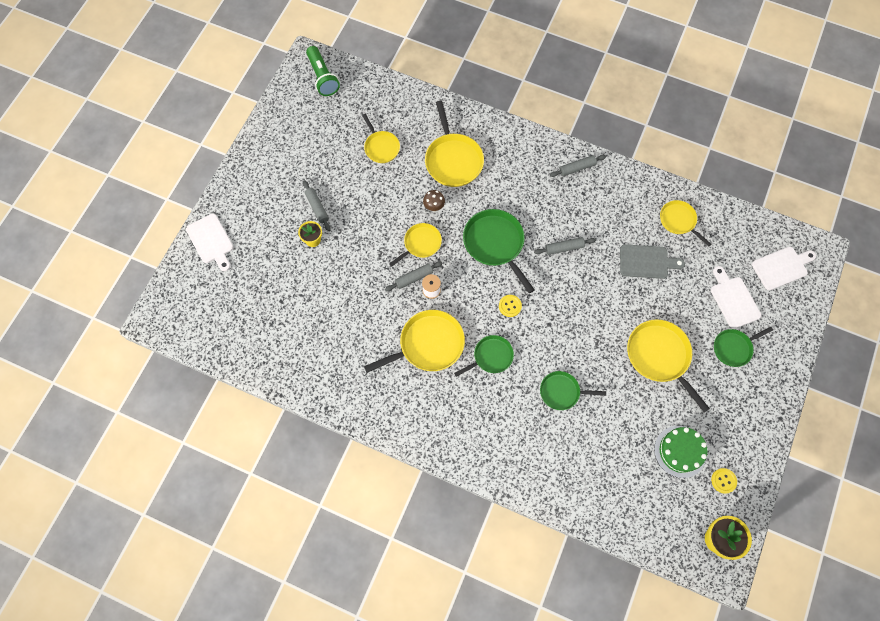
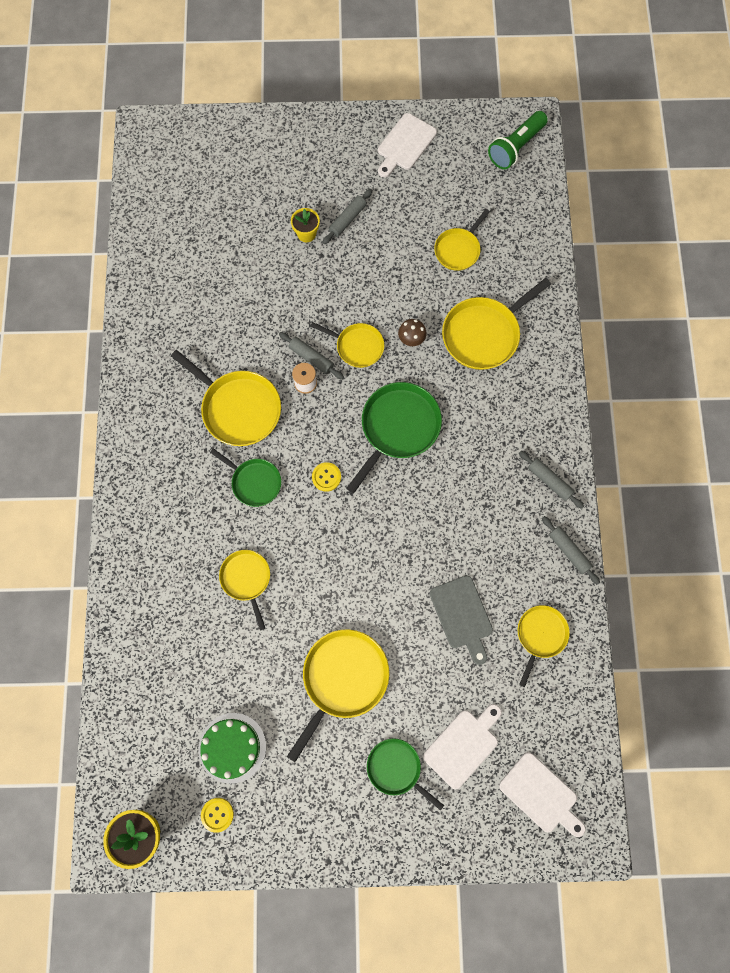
camera: 65 degrees right, 5 degrees up
(211, 241) = (256, 137): white cutting board -> white cutting board (405, 144)
(562, 392) = (246, 579): green pan -> yellow pan
(564, 248) = (432, 509): grey rolling pin -> grey rolling pin (569, 551)

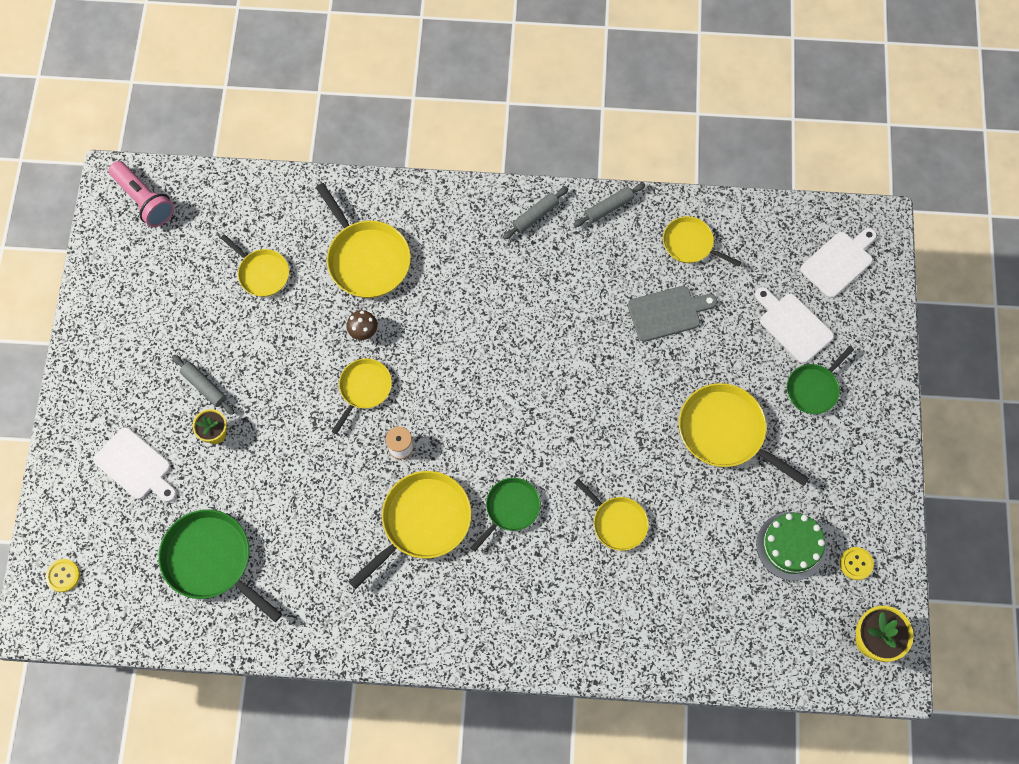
camera: 85 degrees left, 5 degrees down
(246, 579) = (617, 522): yellow pan -> yellow pan turned 120 degrees counterclockwise
(311, 358) = (371, 438): grey rolling pin -> none
(326, 477) = (511, 432): yellow button -> yellow button (63, 576)
(398, 427) = (463, 355): green pan -> green pan (211, 560)
(405, 144) = (117, 315): white cutting board -> white cutting board (135, 466)
(515, 147) = (144, 200): green flashlight -> pink flashlight

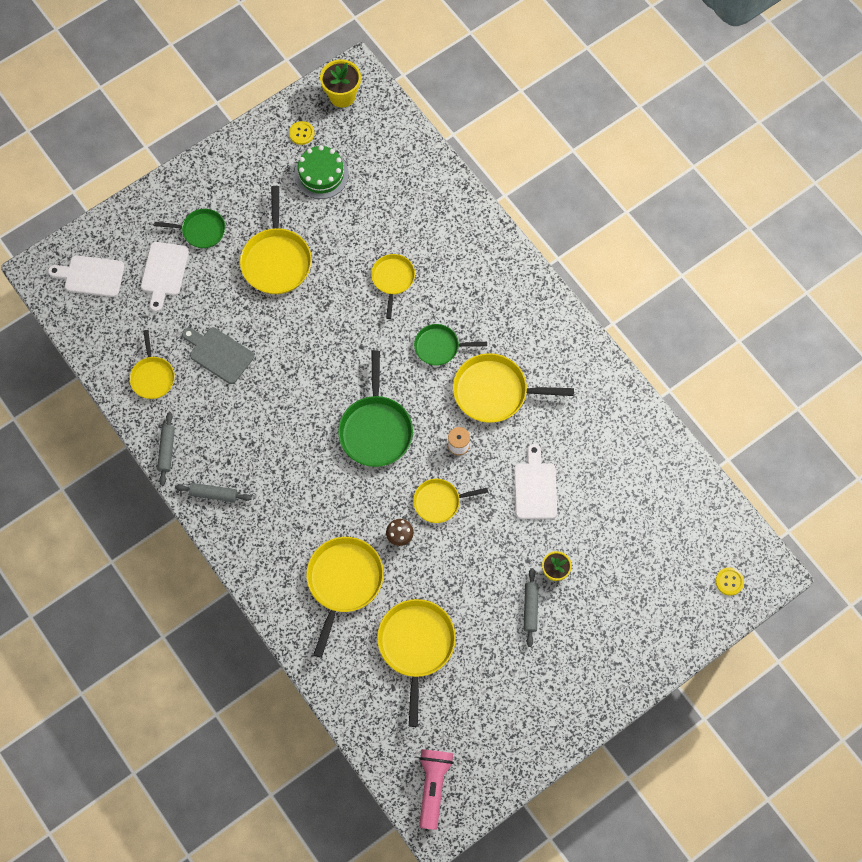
camera: 130 degrees left, 0 degrees up
(135, 466) = (622, 603): white cutting board -> white cutting board (535, 487)
(211, 560) = (635, 498): green pan -> green pan (376, 430)
(262, 273) = (416, 645): yellow pan -> yellow pan, size x1.63
(609, 208) = (167, 450): grey rolling pin -> grey rolling pin turned 75 degrees clockwise

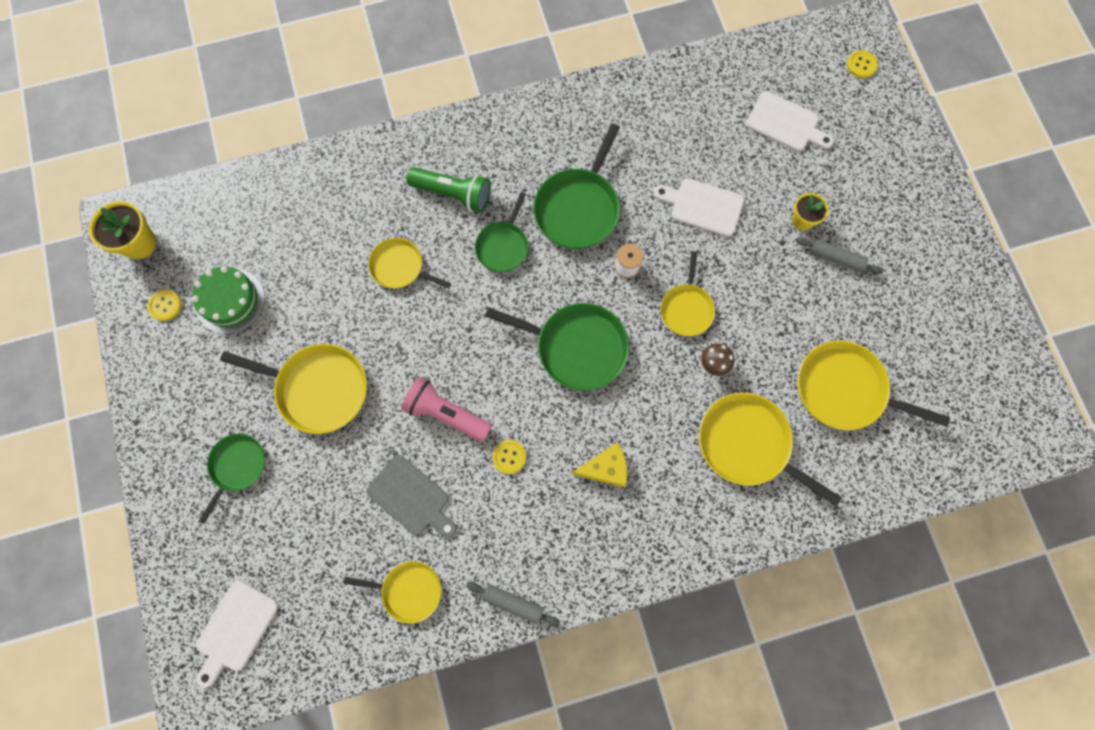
camera: 70 degrees left, 5 degrees up
(164, 272) = (272, 531): white cutting board -> white cutting board (785, 123)
(214, 494) = (591, 562): grey rolling pin -> none
(219, 354) = (411, 497): grey cutting board -> grey cutting board turned 105 degrees counterclockwise
(272, 410) = (509, 457): none -> yellow button
(288, 482) = (605, 468): none -> yellow cheese
(433, 786) = (1008, 425): pink flashlight -> pink flashlight (446, 413)
(469, 295) = (453, 194): none -> green flashlight
(494, 392) = (578, 208): yellow pan -> green pan

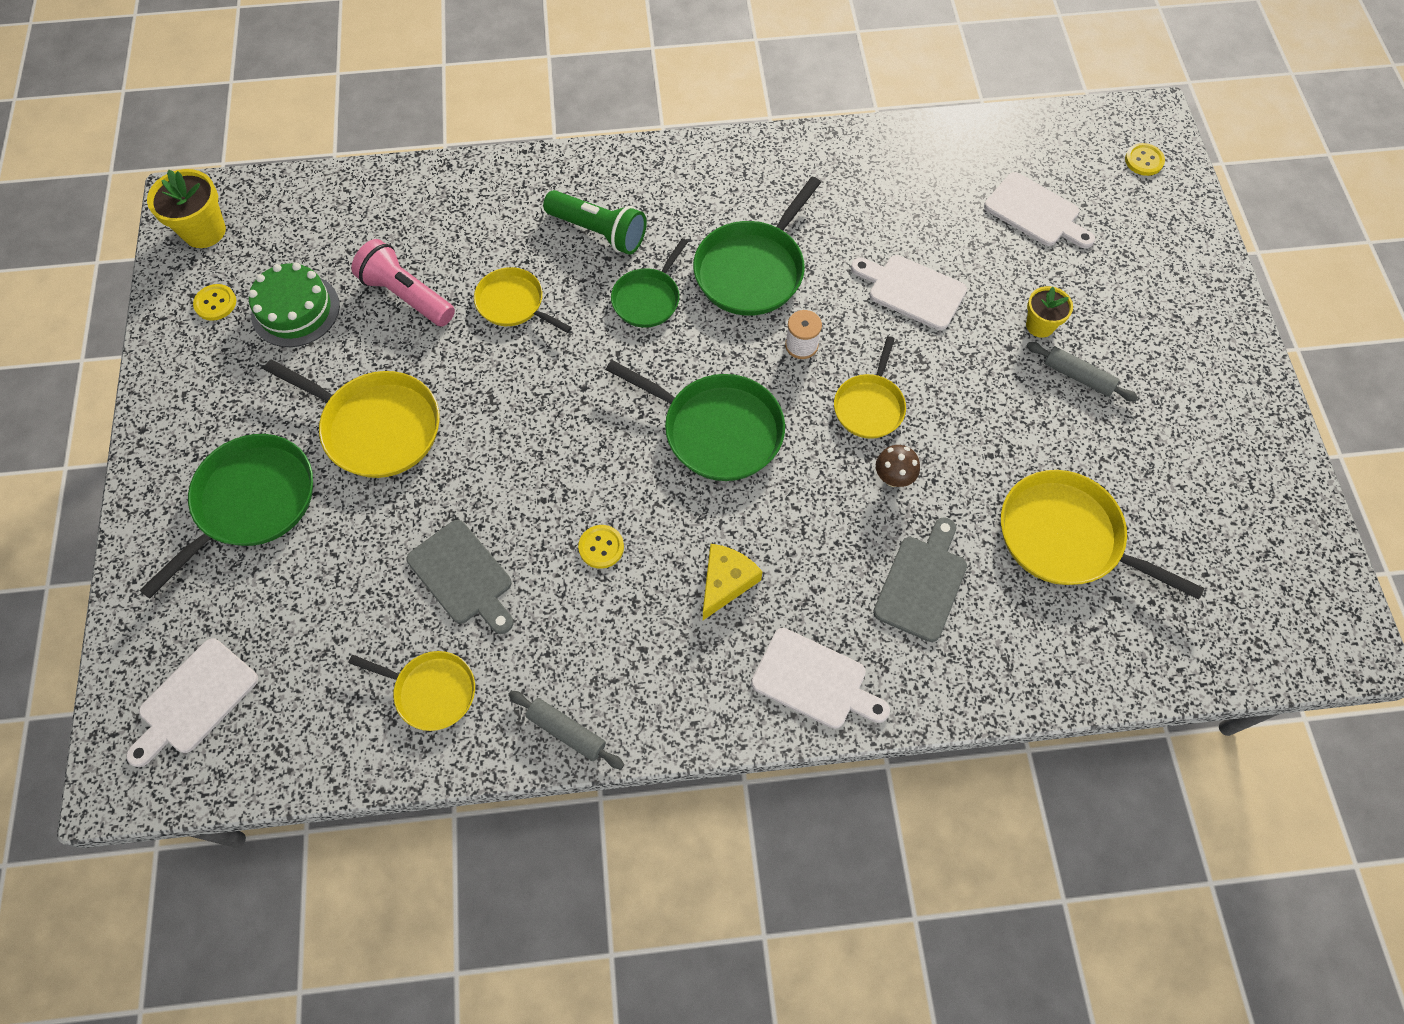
camera: 10 degrees right, 10 degrees down
(237, 466) = (251, 502): green pan -> green pan, size x1.63
(446, 413) = (531, 482): pink flashlight -> pink flashlight (407, 295)
(605, 468) = (725, 582): yellow cheese -> yellow cheese turned 60 degrees counterclockwise
(682, 532) = (814, 681): none -> white cutting board
(747, 444) = (922, 583): yellow pan -> grey cutting board

